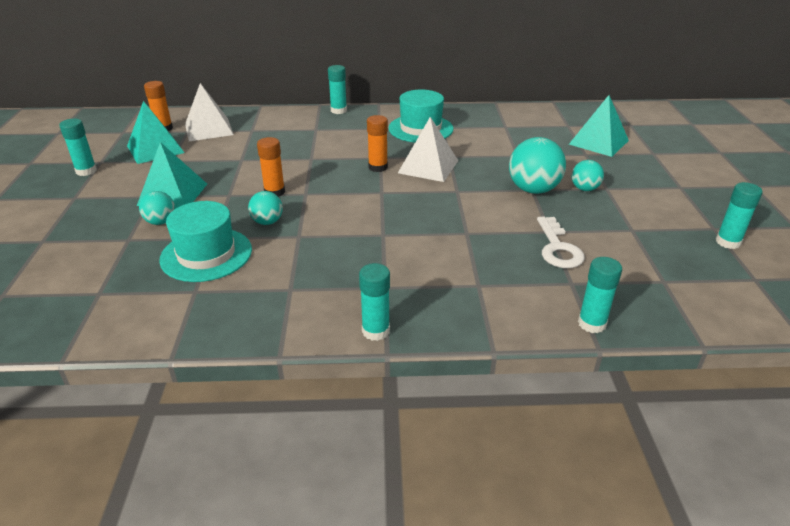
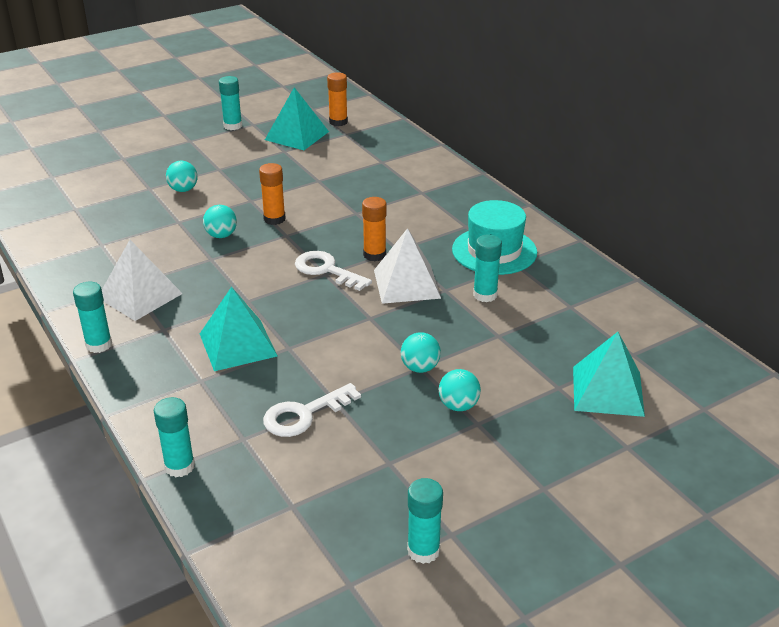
camera: 60 degrees right, 0 degrees up
(172, 194) = (229, 176): turquoise pyramid -> turquoise pyramid (238, 344)
(206, 254) = (152, 228): turquoise hat -> none
(208, 129) = (360, 141): white pyramid -> white pyramid (139, 295)
(338, 110) = (480, 188): turquoise glue stick -> turquoise glue stick (485, 295)
(377, 190) = (327, 270): none -> white key
(533, 190) = (420, 368): turquoise ball -> turquoise ball, size x0.57

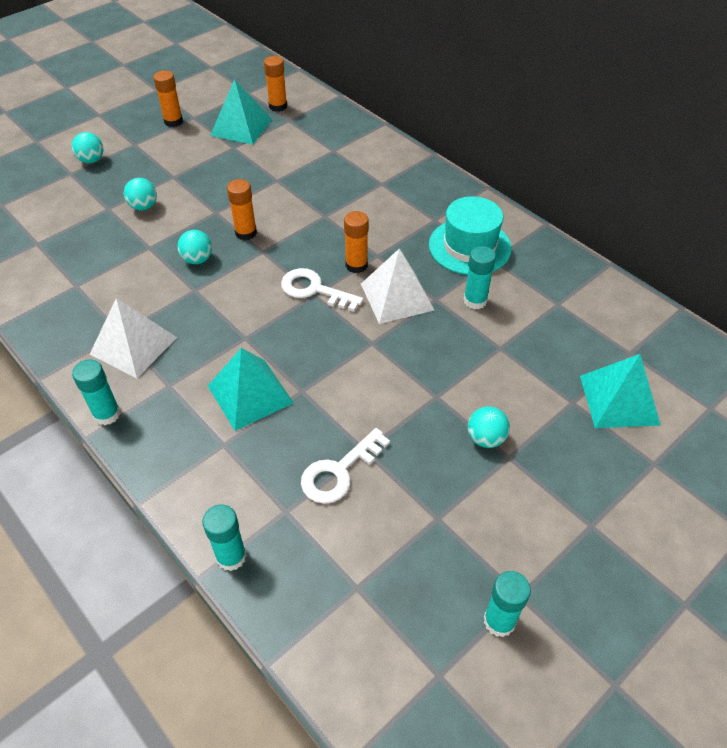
camera: 10 degrees left, 15 degrees up
(233, 126) = (173, 121): turquoise glue stick -> orange glue stick
(420, 368) = (437, 397): turquoise ball -> turquoise ball (91, 160)

